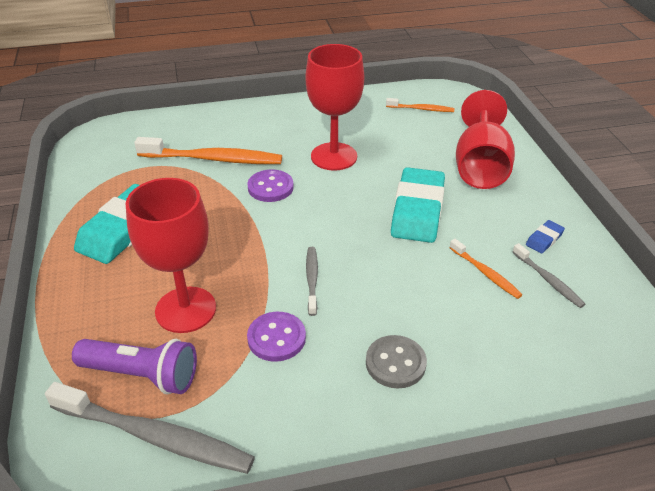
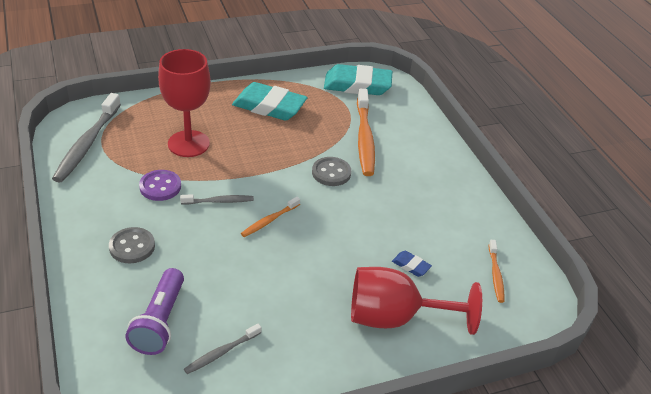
camera: 80 degrees right, 0 degrees up
(142, 375) = (133, 133): purple flashlight -> purple flashlight (160, 322)
(270, 187) = (331, 173): purple button -> grey button
(334, 156) = (386, 209): red goblet -> none
(417, 210) = (313, 265): turquoise eraser -> turquoise eraser (357, 85)
(485, 273) = (229, 307): orange toothbrush -> orange toothbrush (269, 220)
(544, 239) = (280, 358): blue eraser -> blue eraser (411, 266)

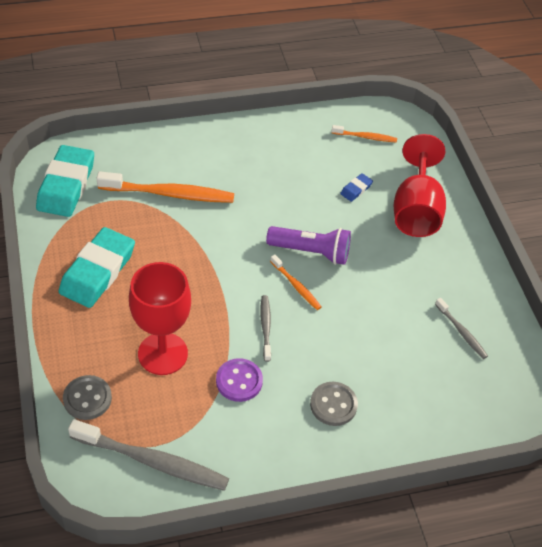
camera: 85 degrees left, 10 degrees up
(160, 322) = (430, 378): purple flashlight -> purple flashlight (311, 252)
(331, 173) = (225, 229): grey button -> grey button (87, 398)

